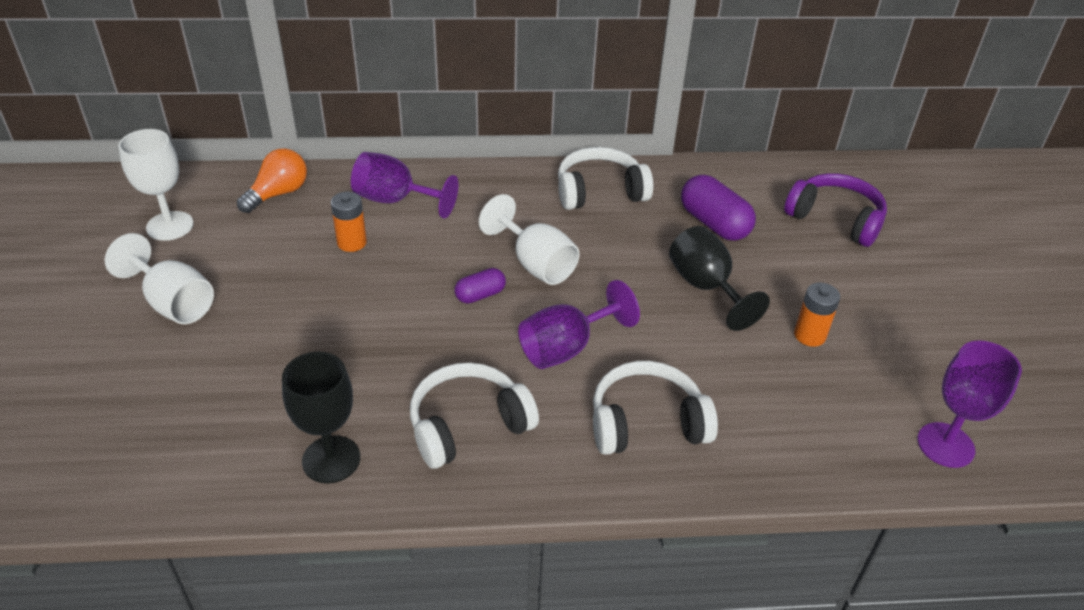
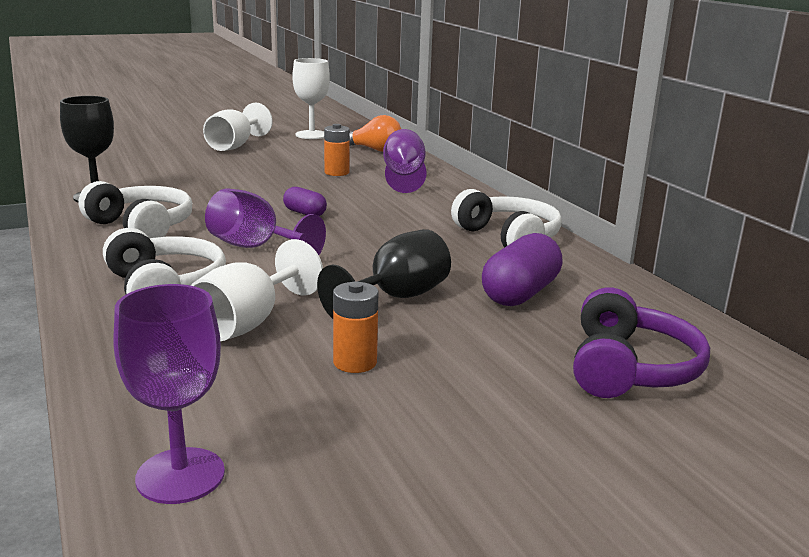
camera: 70 degrees right, 20 degrees down
(535, 264) = (365, 226): white goblet -> white goblet (248, 323)

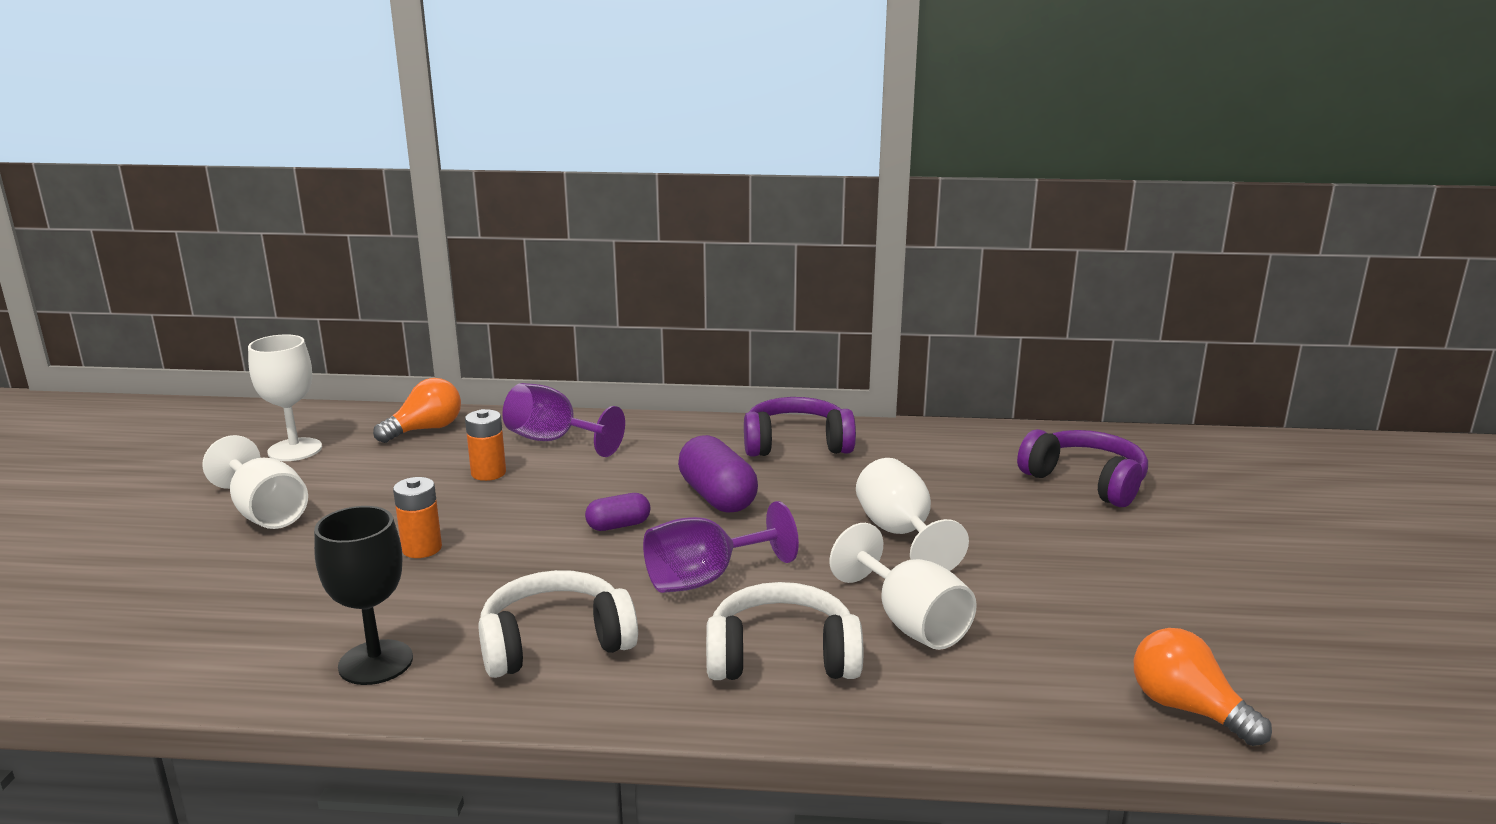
camera: 60 degrees left, 0 degrees up
(180, 475) = (1187, 709): purple goblet -> orange light bulb
(355, 362) = (1023, 586): orange battery -> orange battery (422, 548)
(396, 298) = (900, 534): black goblet -> white goblet
(508, 238) = (796, 444): white headphones -> purple headphones
(520, 293) = (928, 478): purple capsule -> purple capsule (717, 497)

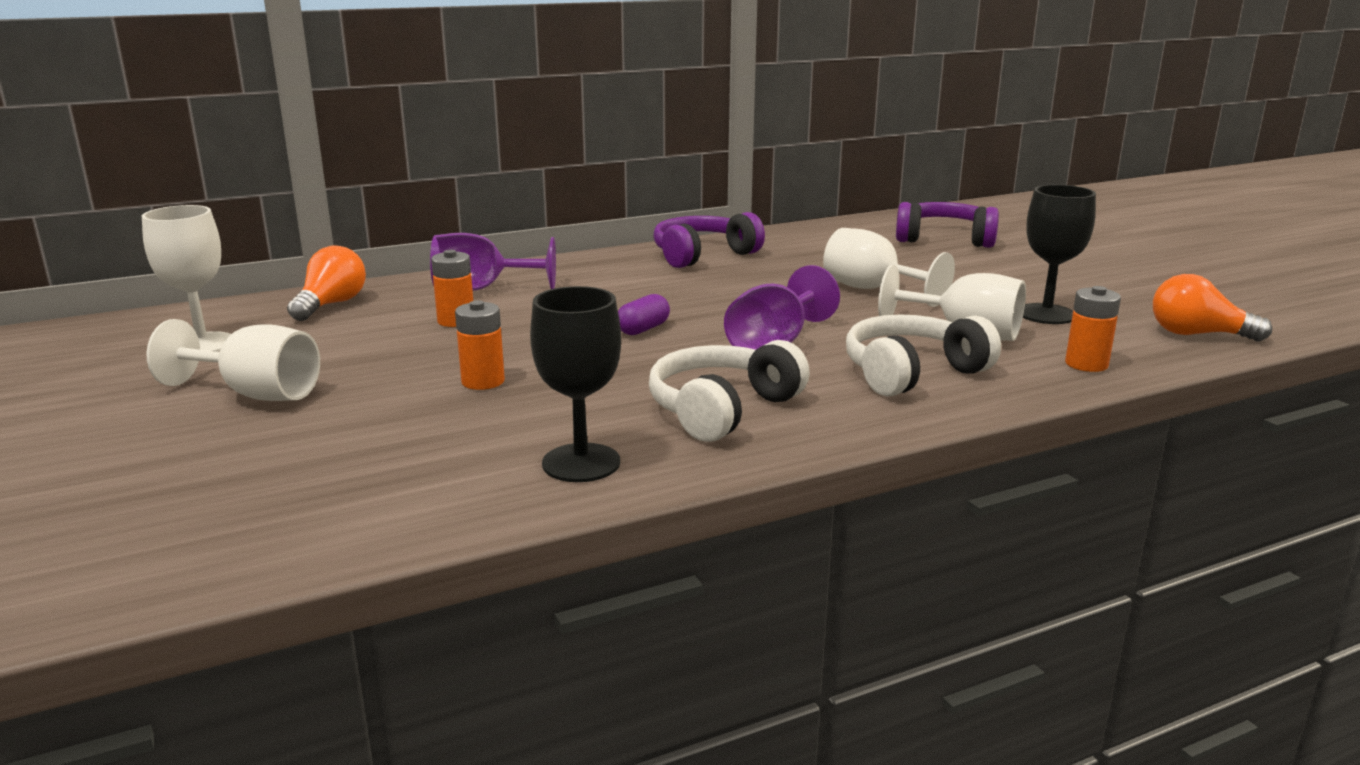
camera: 30 degrees left, 0 degrees up
(717, 497) = (695, 296): purple capsule -> none
(982, 707) = (1086, 364): none -> orange battery
(1043, 622) = (1046, 314): none -> black goblet

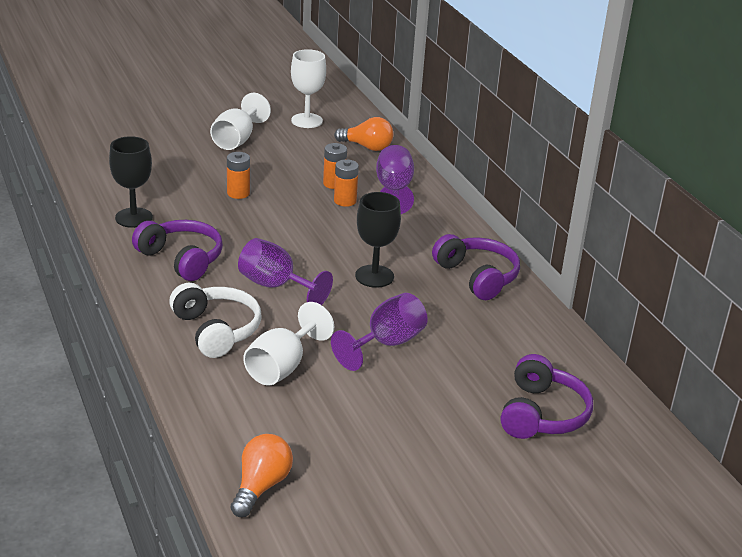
camera: 90 degrees right, 10 degrees up
(643, 329) = (311, 242): purple capsule -> none
(722, 409) = (181, 259): white headphones -> purple headphones
(872, 289) = (386, 344): white goblet -> purple goblet
(1046, 314) = (319, 418): black goblet -> black goblet (374, 276)
(1086, 364) = (213, 407): orange battery -> orange battery (345, 201)

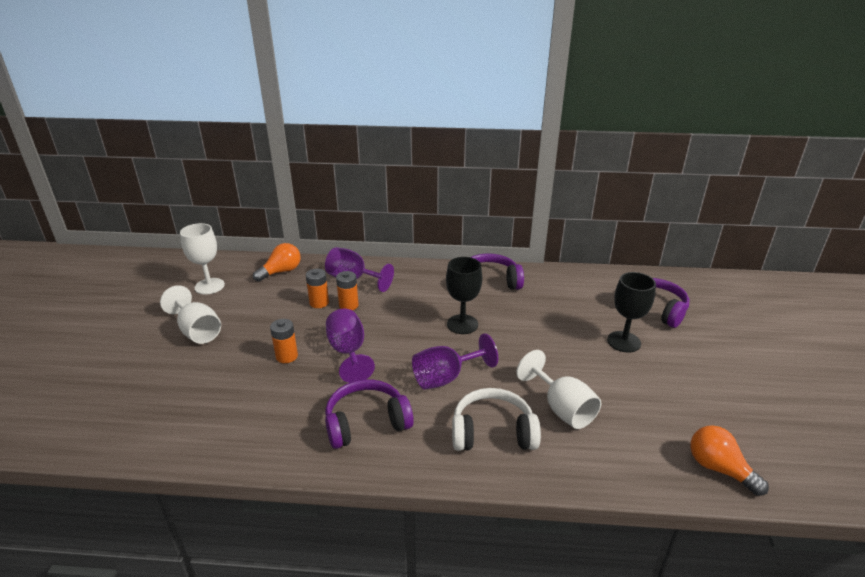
camera: 60 degrees left, 0 degrees up
(134, 218) = (268, 436): black goblet -> black goblet (623, 342)
(386, 344) = (552, 346): purple goblet -> purple goblet (348, 352)

